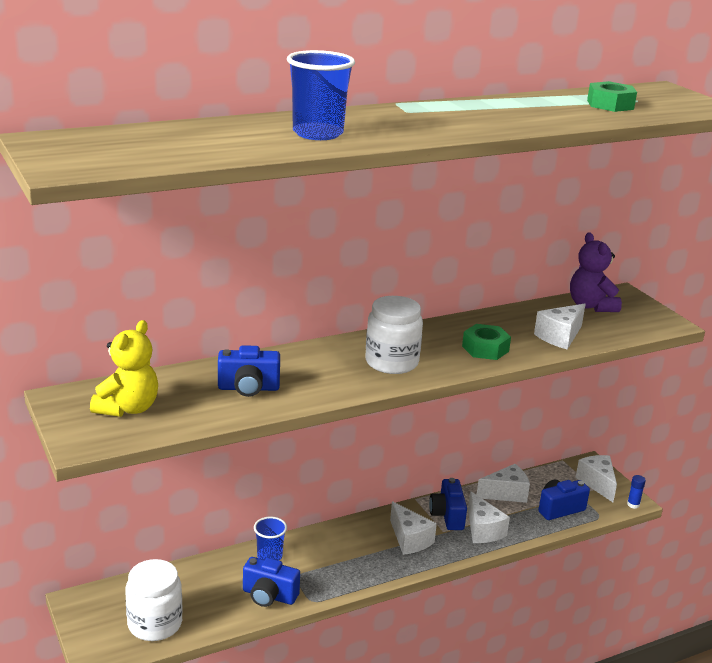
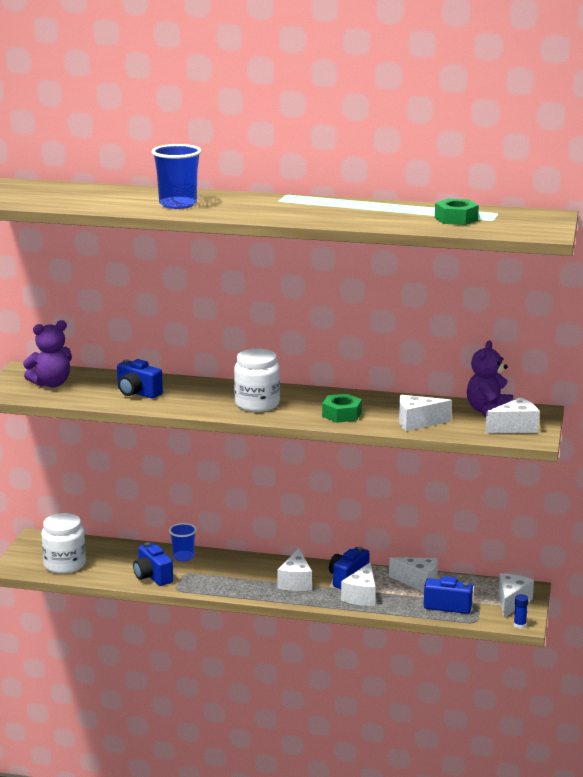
camera: 40 degrees right, 5 degrees down
(128, 408) = (51, 384): yellow teddy bear -> purple teddy bear
(637, 316) = (515, 428): none -> white cheese

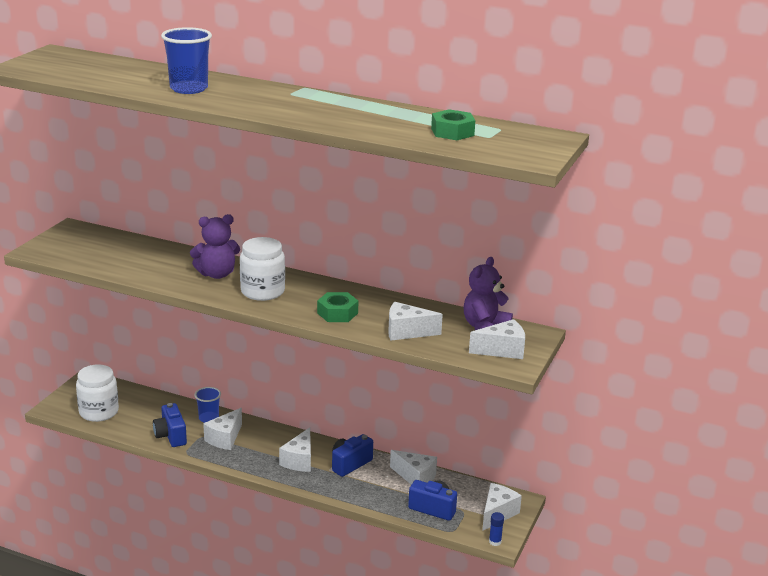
camera: 10 degrees right, 5 degrees up
(51, 384) = (86, 246): purple teddy bear -> purple teddy bear (217, 274)
(137, 393) = (158, 265): blue camera -> none
(361, 596) = (354, 485): white cheese -> white cheese (225, 438)

